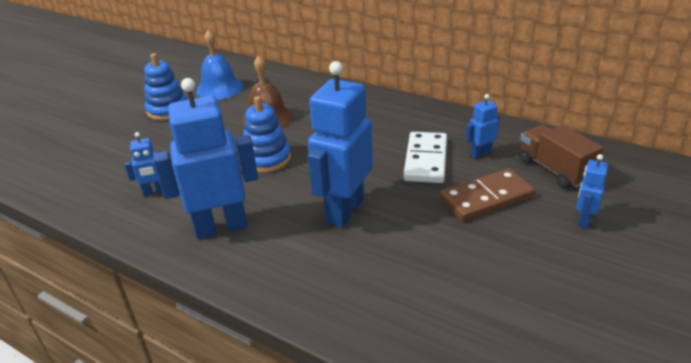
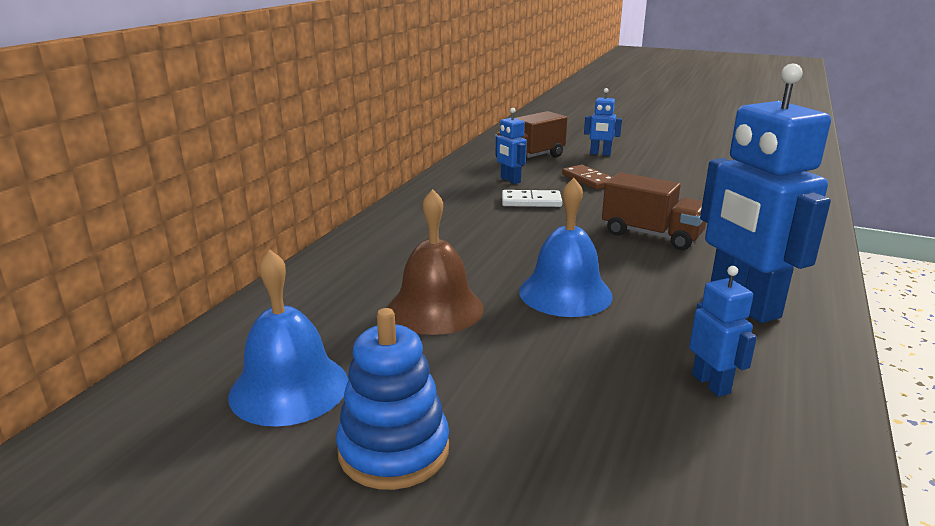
camera: 100 degrees left, 10 degrees down
(267, 159) = (565, 293): blue stacking toy -> blue bell
(344, 211) = (651, 235): blue robot -> brown truck
(425, 160) = (531, 201): white domino -> white domino, size x0.65
(486, 198) = (588, 180): brown domino -> brown domino, size x0.65

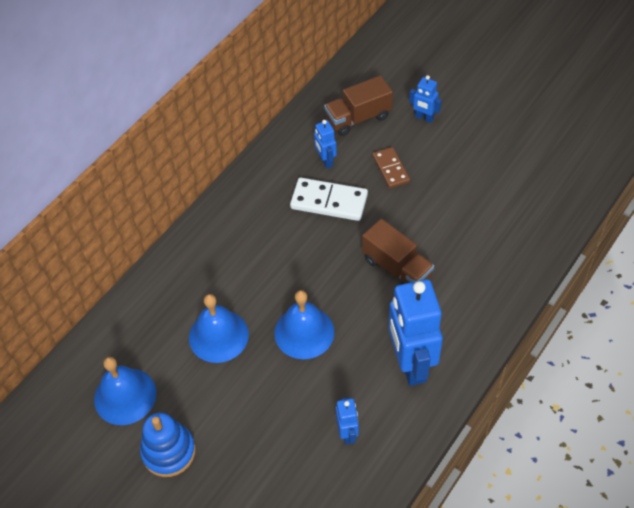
camera: 15 degrees right, 30 degrees up
(435, 308) = (218, 336): brown bell -> blue bell
(531, 201) = (329, 202): white domino -> white domino, size x1.55

